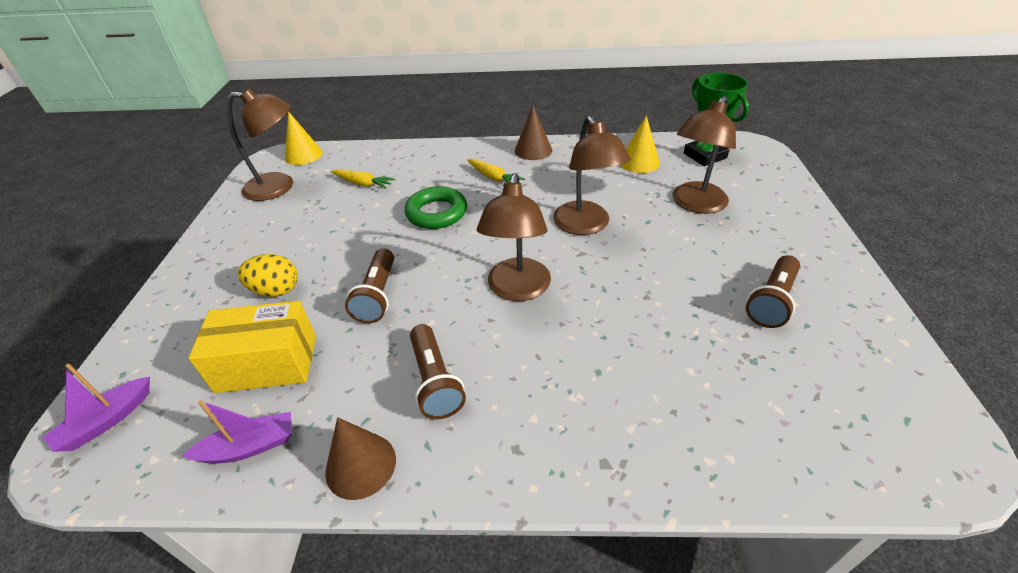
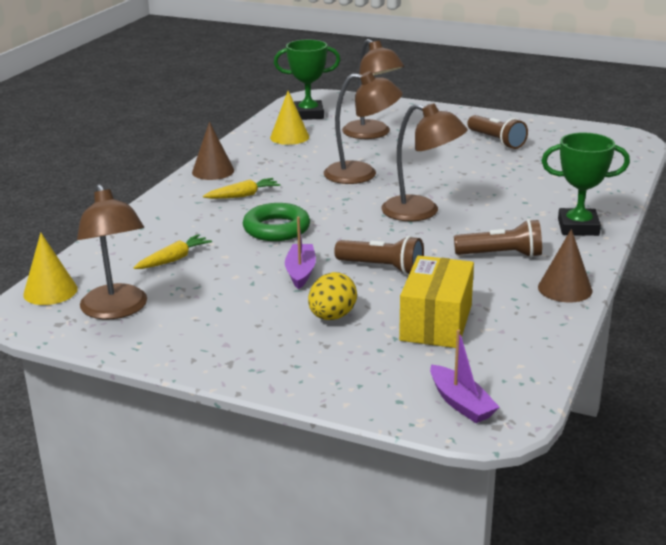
camera: 70 degrees left, 15 degrees down
(250, 446) = (527, 331): purple boat -> purple boat (300, 272)
(279, 187) = (117, 310): brown lamp -> brown lamp turned 135 degrees clockwise
(548, 446) = (578, 227): none -> green trophy

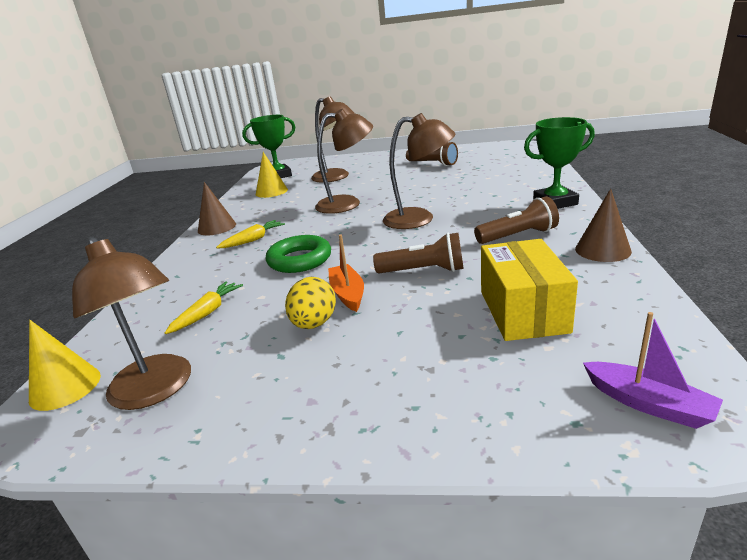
camera: 15 degrees left, 0 degrees up
(300, 272) = (347, 294): purple boat -> orange boat
(332, 316) = (412, 332): yellow egg -> yellow egg (314, 324)

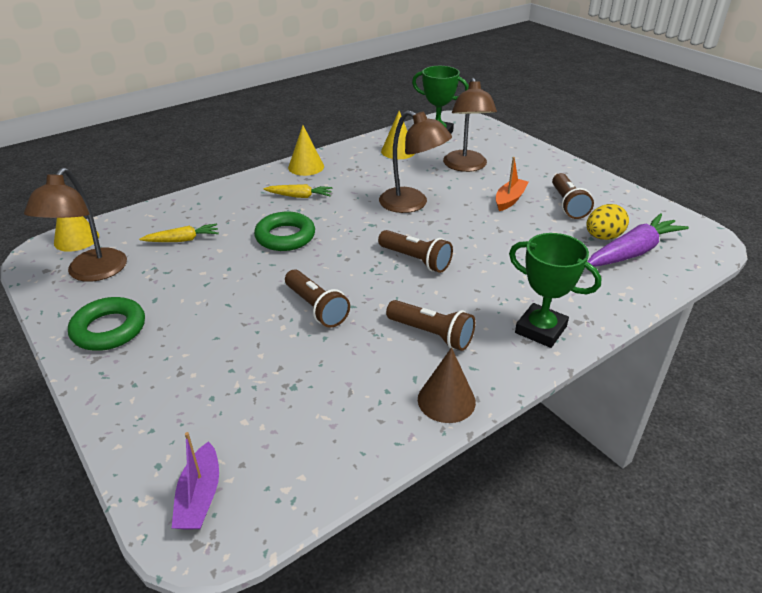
camera: 45 degrees right, 10 degrees up
(217, 227) = (306, 167): brown cone -> yellow cone
(288, 402) = (109, 329): none -> green ring
(314, 324) = (200, 293): yellow egg -> yellow egg (603, 237)
(347, 294) = (251, 287): orange boat -> orange boat (510, 200)
(419, 219) = (416, 260): brown lamp -> brown flashlight
(507, 162) = (632, 252): none -> purple carrot
(523, 311) = (289, 389): yellow box -> none

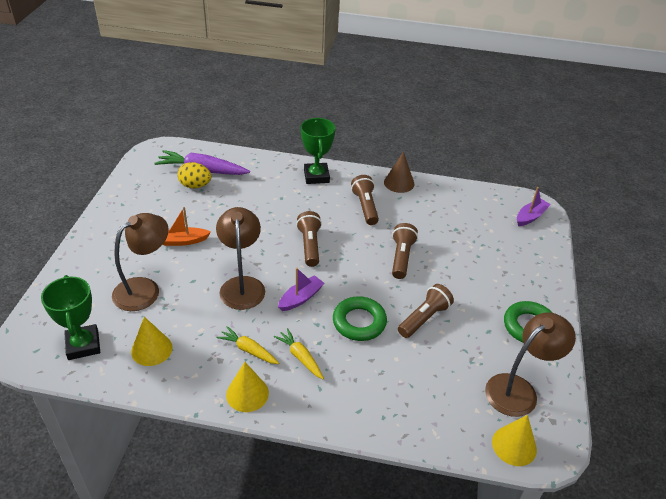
camera: 135 degrees left, 5 degrees up
(182, 240) = (431, 376): yellow carrot -> yellow carrot (248, 350)
(355, 223) = (301, 298): none -> purple boat
(567, 205) = (163, 213): brown flashlight -> brown flashlight (424, 318)

